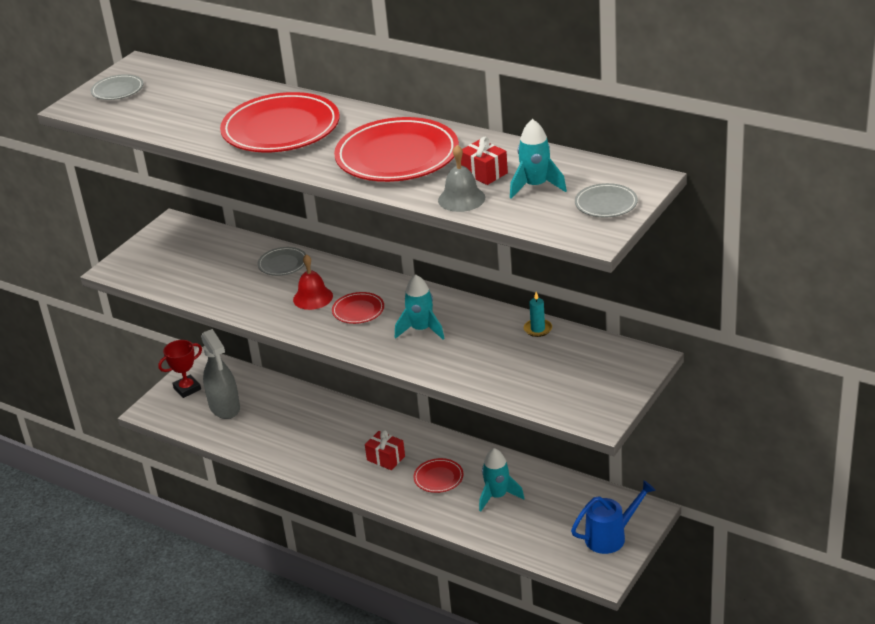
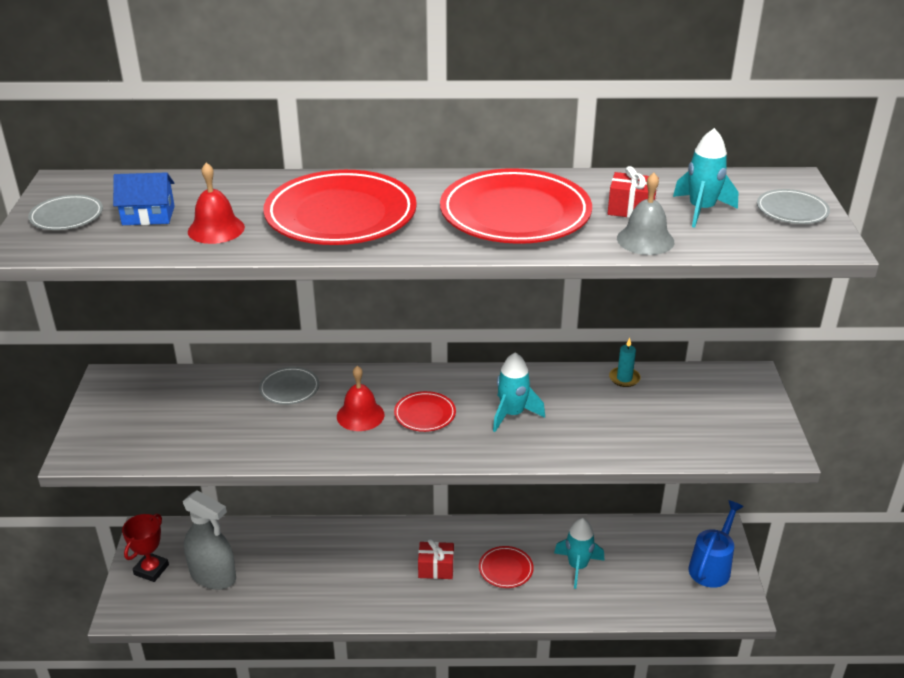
camera: 35 degrees left, 0 degrees up
(164, 101) = (148, 215): none -> blue house
(194, 121) = (216, 229): none -> red bell

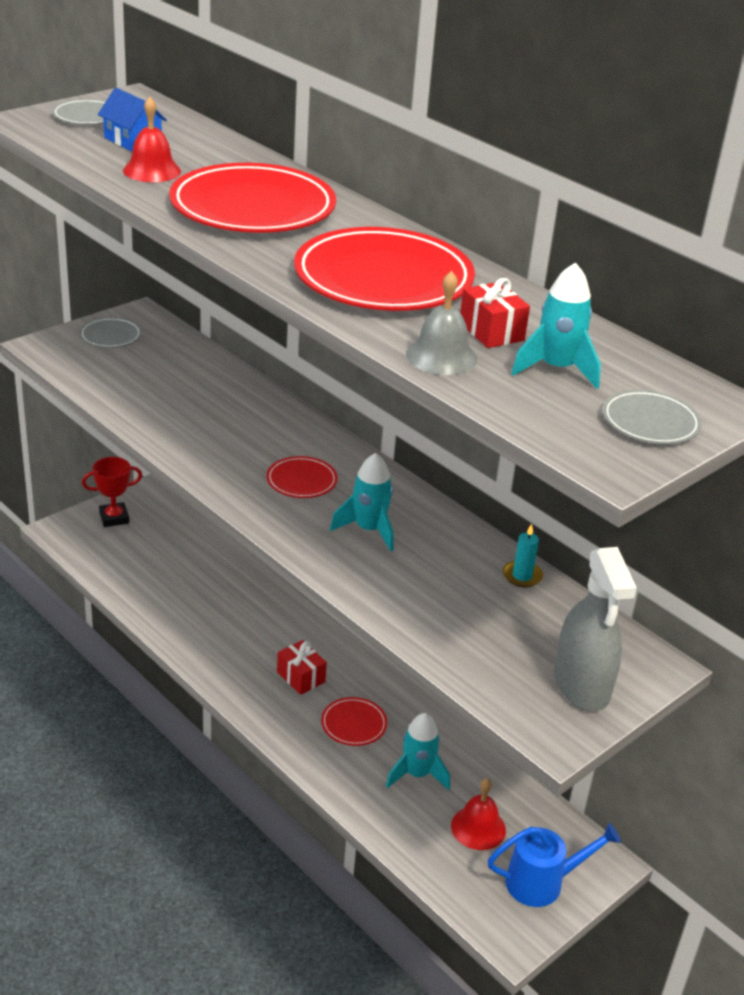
camera: 45 degrees right, 0 degrees up
(213, 575) = (144, 553): grey spray bottle -> grey spray bottle (581, 686)
(289, 388) = (240, 397): grey plate -> grey plate (110, 336)
(360, 415) = (254, 448): red bell -> red bell (478, 828)

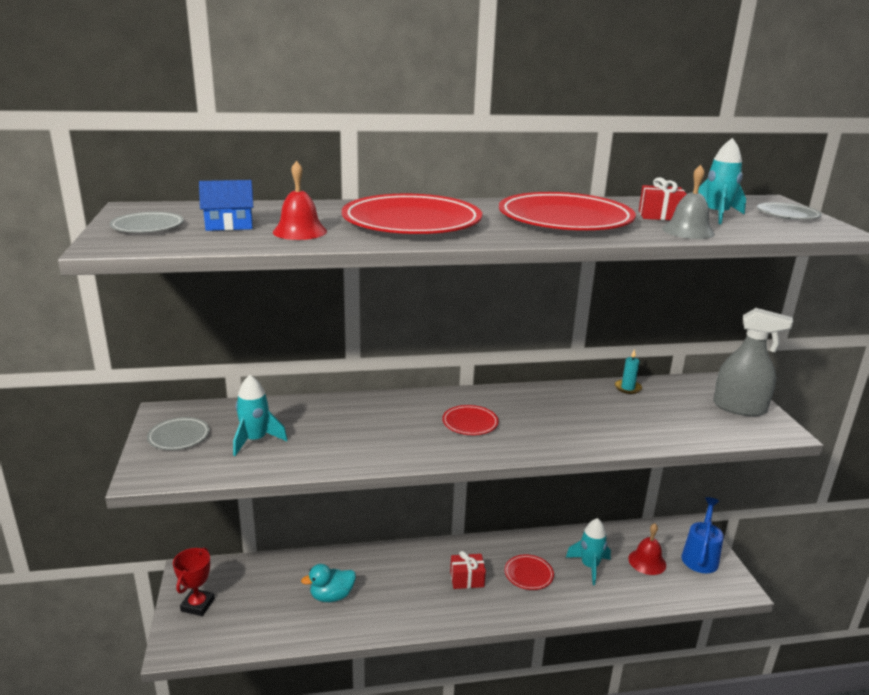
camera: 55 degrees left, 10 degrees down
(193, 592) = (331, 596): none -> turquoise duck
(369, 530) = (546, 418): turquoise rocket -> turquoise rocket (255, 440)

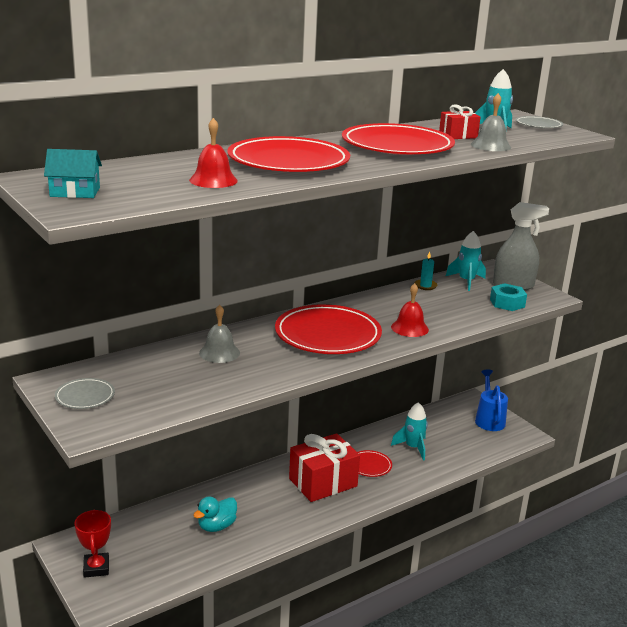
camera: 25 degrees left, 0 degrees up
(147, 226) = (75, 192): grey plate -> turquoise house
(229, 225) = (144, 182): blue house -> none
(255, 440) = (160, 384): turquoise rocket -> turquoise rocket (466, 281)
(342, 419) = (219, 353): none -> grey bell
(467, 579) = (323, 482): red gift -> red gift, size x1.93
(470, 423) = (328, 335): red plate -> red plate, size x2.13
(647, 561) = (453, 433): red bell -> red bell (409, 328)
(715, 428) = (507, 303): none -> turquoise nut

